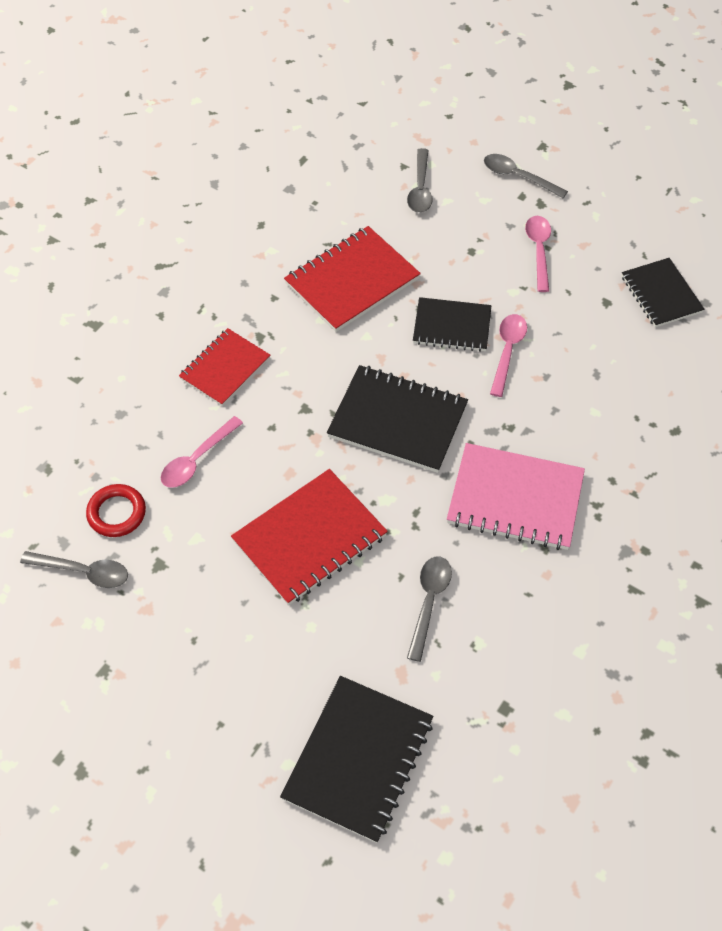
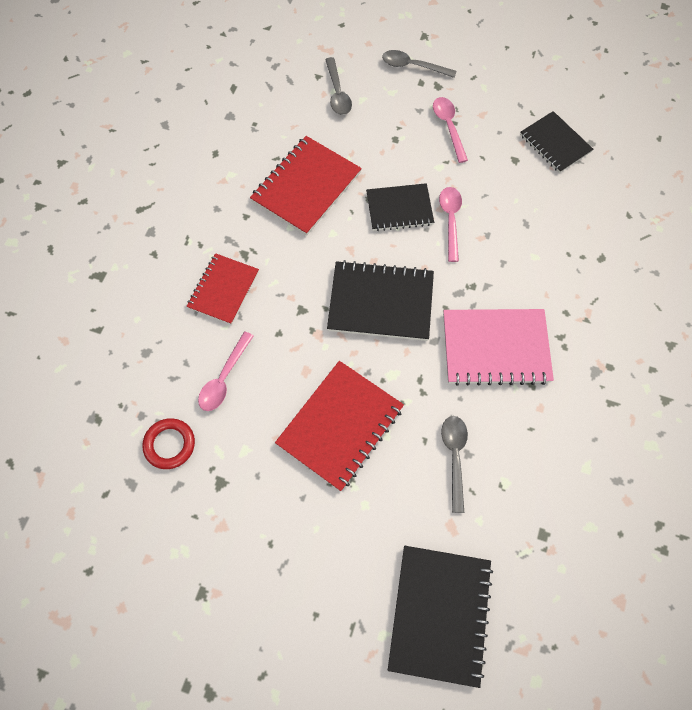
camera: 15 degrees left, 10 degrees up
(84, 572) = (157, 506): grey spoon -> none

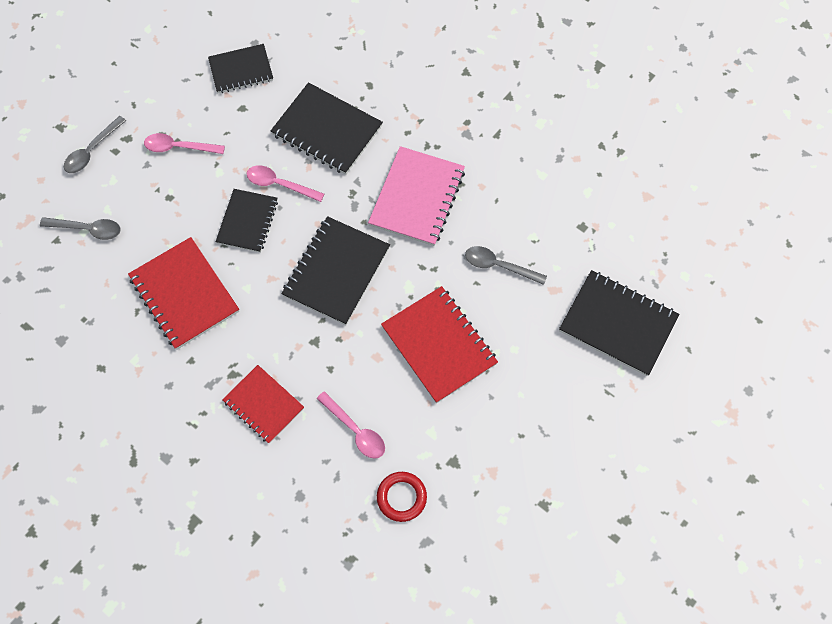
camera: 70 degrees left, 0 degrees up
(528, 239) = (327, 131): none -> black notebook

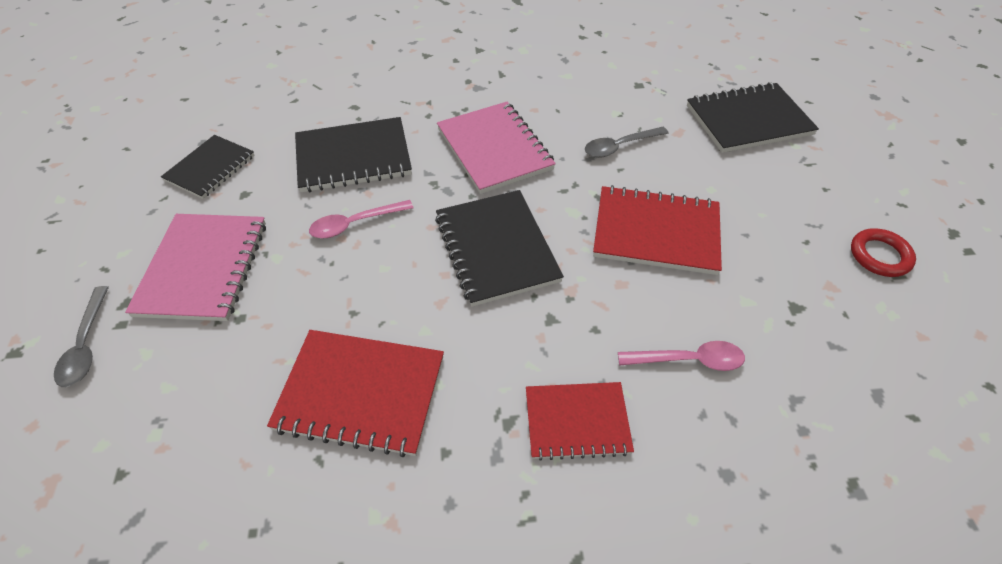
camera: 45 degrees left, 15 degrees down
(88, 229) = (158, 427): grey spoon -> none
(179, 147) = (204, 268): pink spoon -> pink notebook
(248, 222) = (357, 275): black notebook -> none
(401, 497) = (805, 378): red ring -> red ring (879, 256)

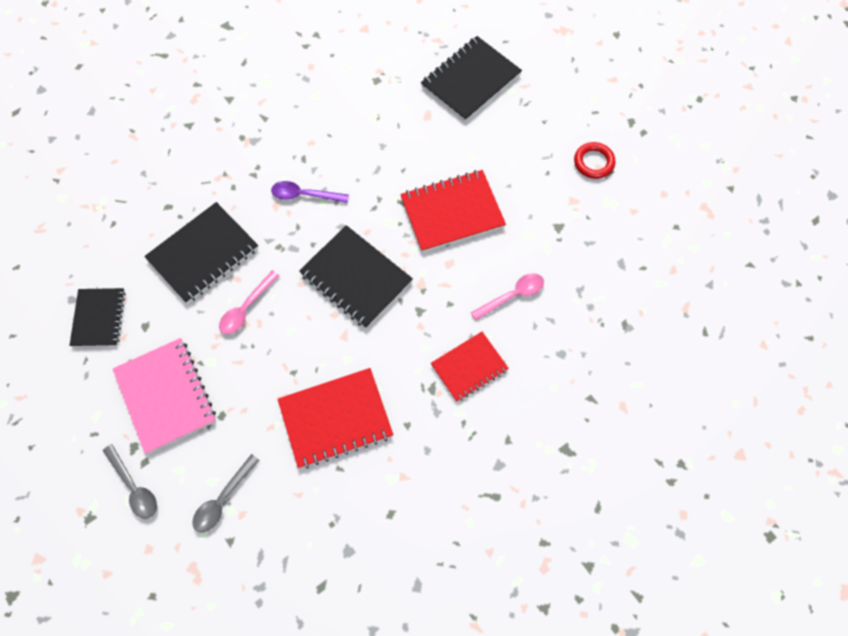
camera: 30 degrees left, 15 degrees up
(495, 149) = (304, 195): pink notebook -> purple spoon
(619, 147) = (392, 149): grey spoon -> grey spoon (222, 499)

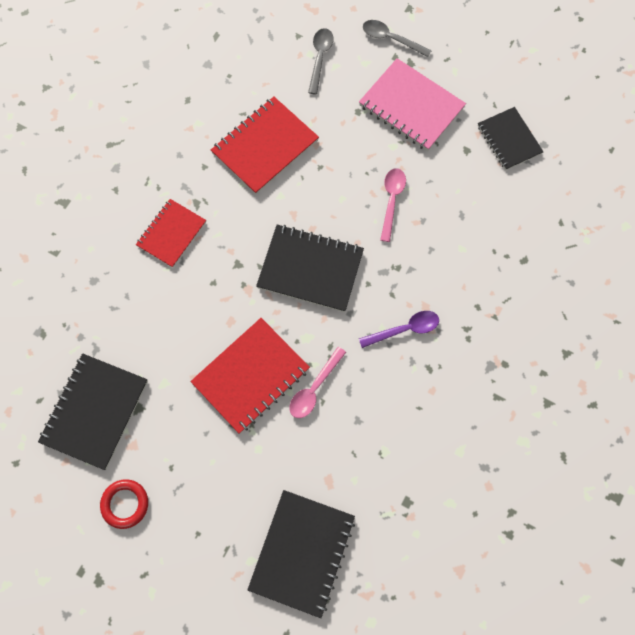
camera: 155 degrees right, 5 degrees up
(203, 254) = (460, 230): black notebook -> black notebook (95, 411)
(513, 295) = (157, 316): pink spoon -> pink spoon (314, 388)

